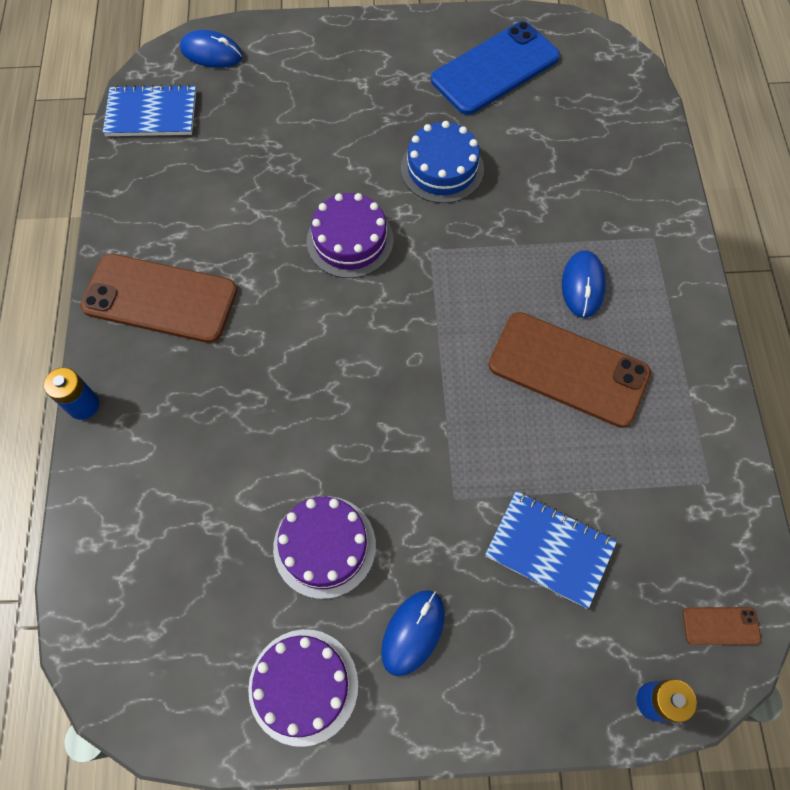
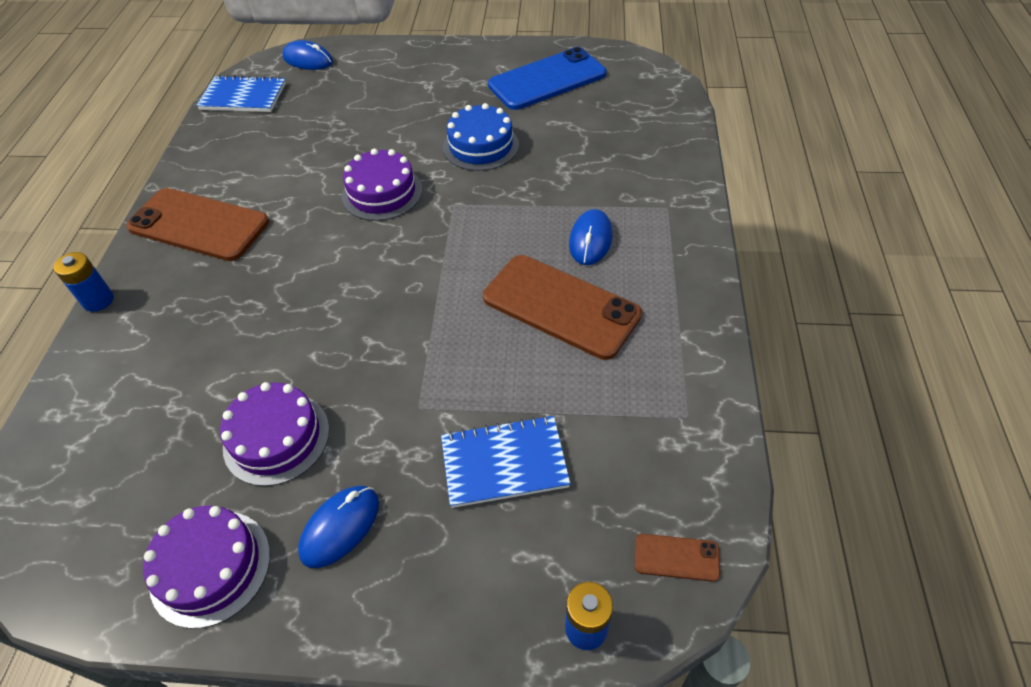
camera: 10 degrees right, 15 degrees down
(549, 549) = (504, 463): blue notebook -> blue notebook turned 45 degrees counterclockwise

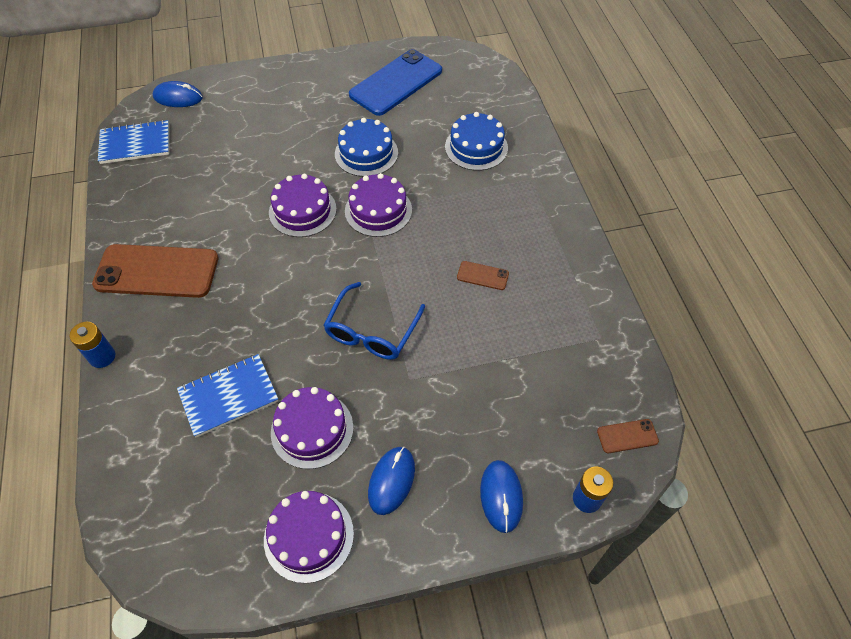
camera: 20 degrees left, 5 degrees up
(398, 341) = (371, 331): none -> blue glasses
(467, 208) = (378, 210): none -> purple cake
(504, 463) = (488, 403): blue notebook -> blue notebook (228, 396)
(561, 306) = (482, 275): brown phone -> brown phone, size x0.43
(590, 240) = (484, 217): blue mouse -> blue mouse (501, 496)
(613, 161) = (476, 147): none -> blue cake

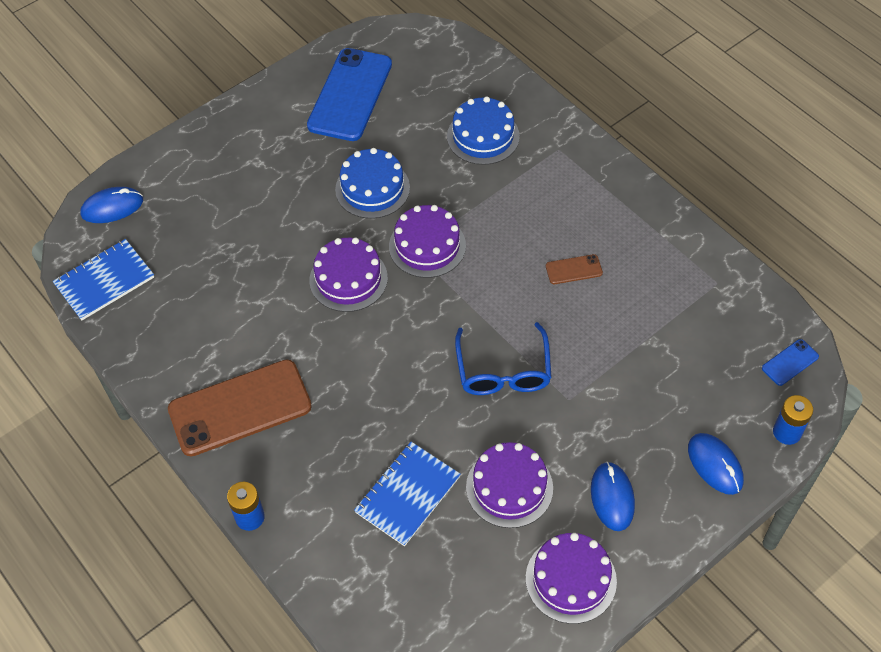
camera: 25 degrees left, 0 degrees up
(627, 436) = (790, 362): brown phone -> blue phone

